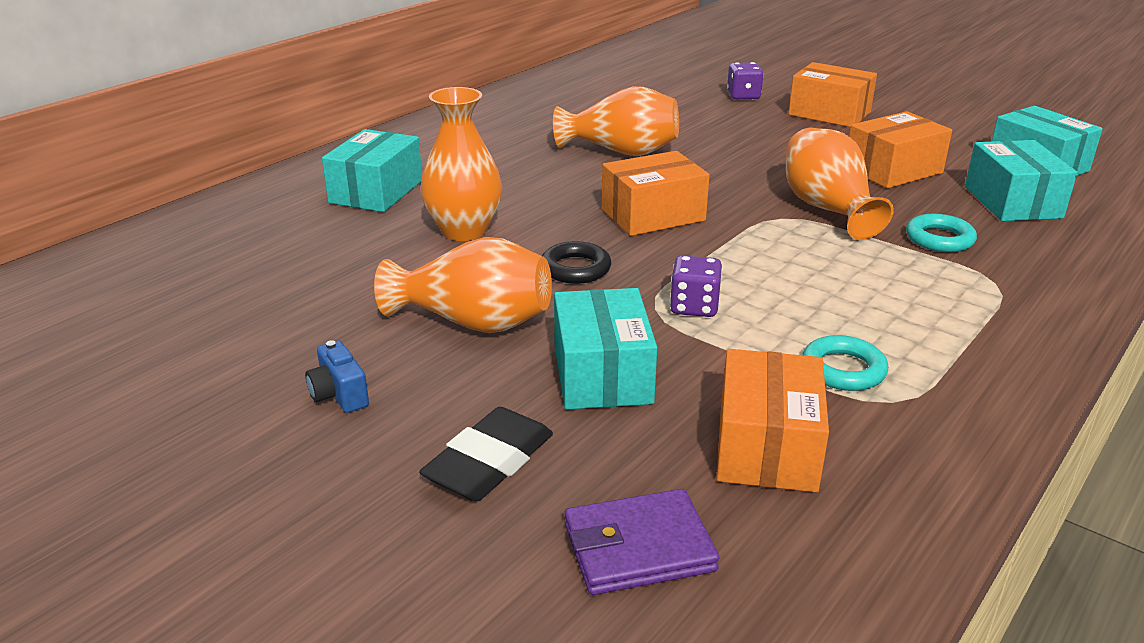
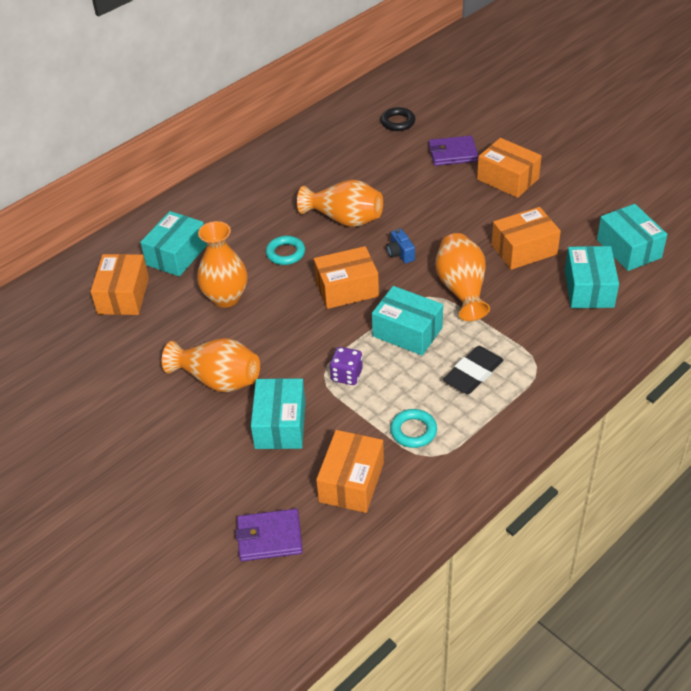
camera: 10 degrees right, 15 degrees up
(294, 235) = (123, 296): none -> orange box
(339, 395) = (140, 429): blue camera -> blue camera (400, 254)
(489, 462) = (209, 481): black eraser -> black eraser (473, 373)
(575, 269) = (286, 337): black ring -> black ring (398, 122)
(743, 96) = (453, 153): purple dice -> purple wallet
(769, 255) = (407, 332): none -> turquoise box
(939, 239) = (521, 323): turquoise ring -> turquoise ring (285, 253)

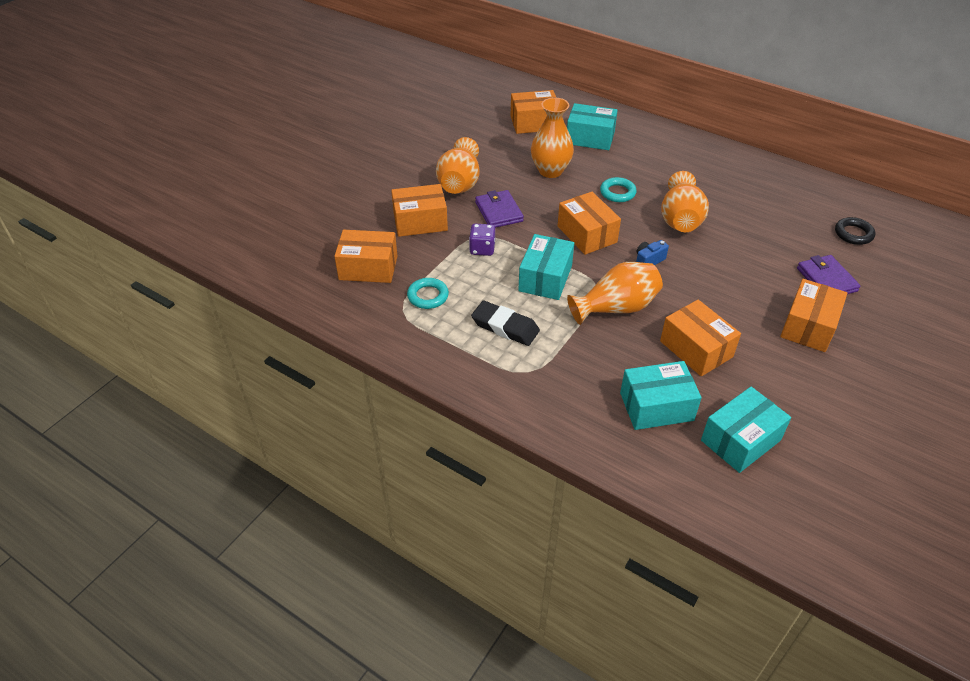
camera: 75 degrees right, 0 degrees up
(269, 537) = (312, 234): purple wallet -> purple wallet (499, 212)
(280, 425) = (420, 222): turquoise box -> orange box

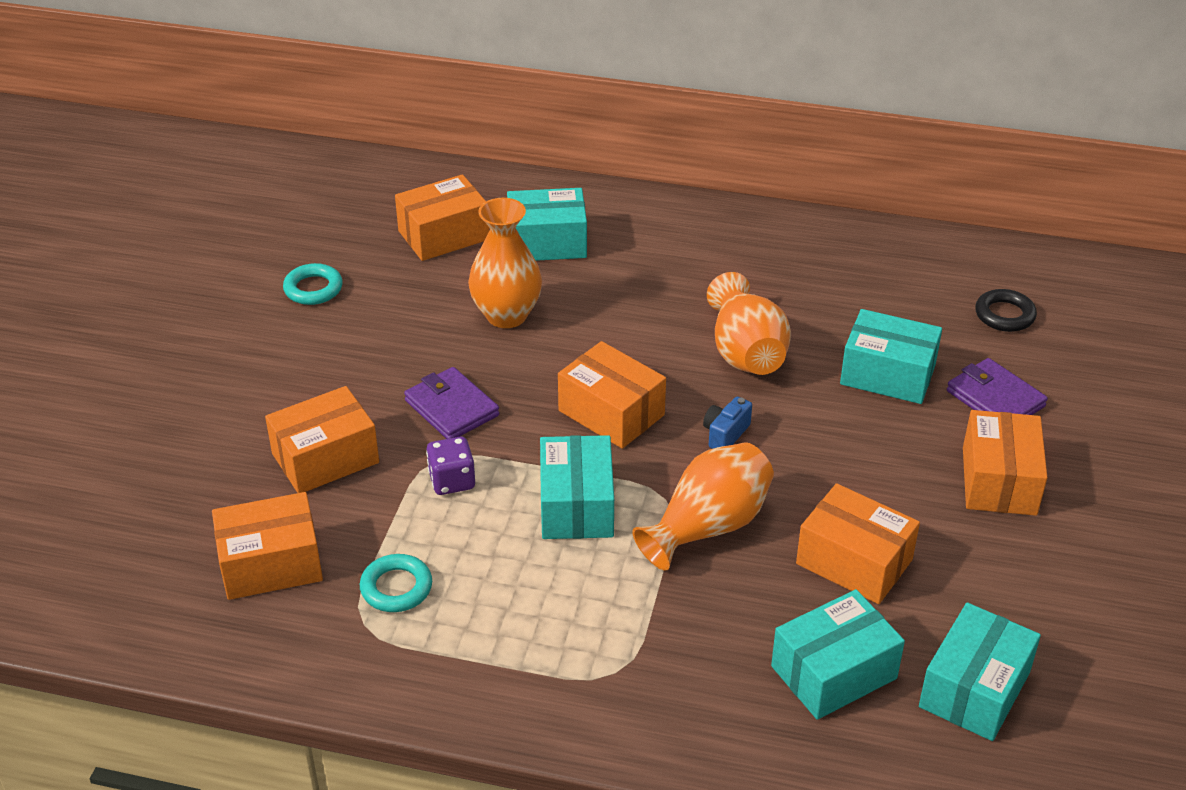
camera: 20 degrees left, 5 degrees down
(459, 183) = (363, 372): orange vase -> none
(505, 327) = (547, 606): black eraser -> none
(617, 193) = (630, 329): turquoise ring -> turquoise ring (313, 289)
(763, 251) = (888, 374): none -> turquoise box

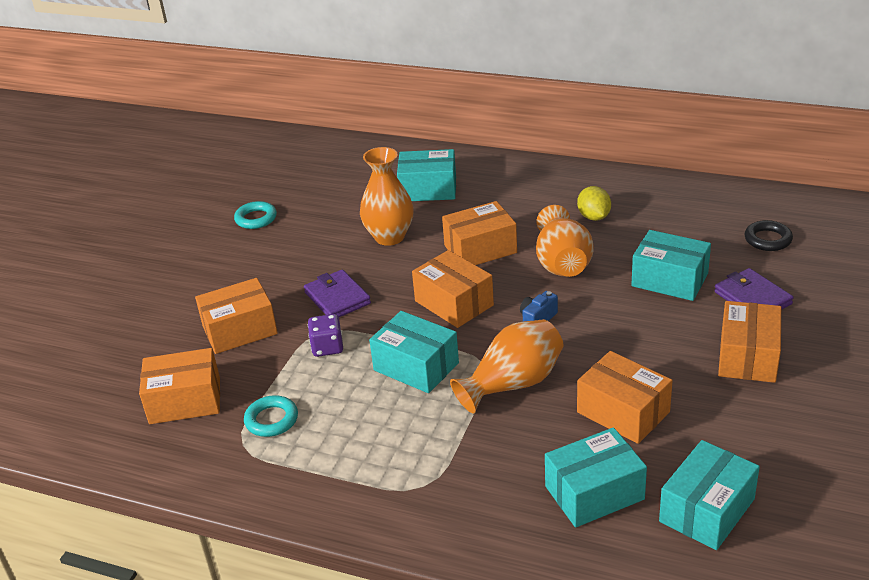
camera: 10 degrees right, 5 degrees down
(443, 235) = (355, 184): orange box -> orange box (480, 249)
(576, 505) = (416, 366): turquoise box -> turquoise box turned 60 degrees counterclockwise
(777, 283) = (593, 217): none -> yellow lemon

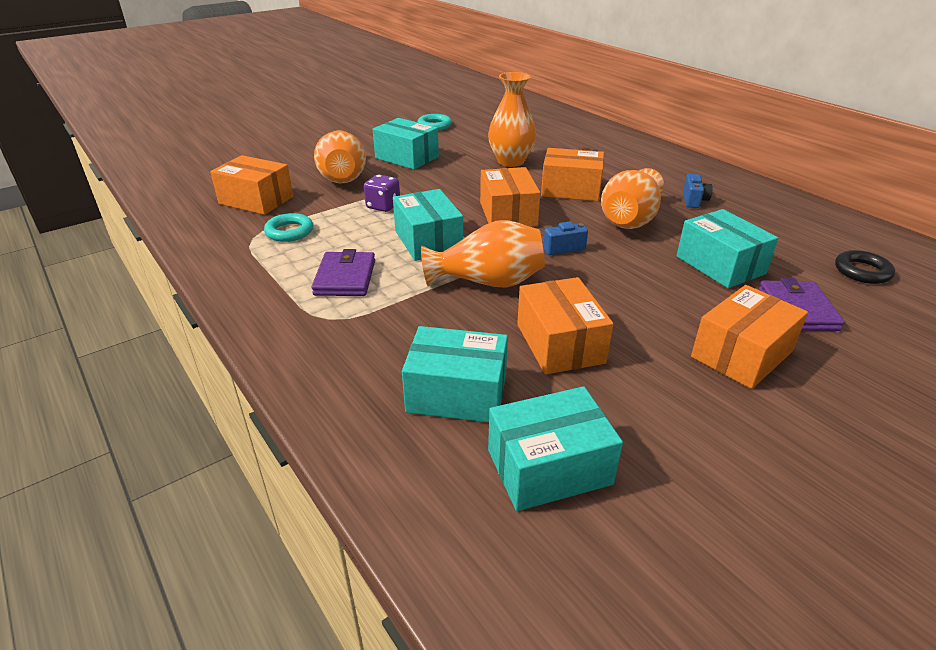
camera: 30 degrees right, 0 degrees up
(240, 330) = (342, 176): orange box -> orange vase
(337, 298) = (428, 182): purple wallet -> purple wallet (345, 278)
(428, 189) = (574, 145): turquoise box -> turquoise box (407, 157)
(593, 217) = (694, 200): yellow lemon -> blue camera

